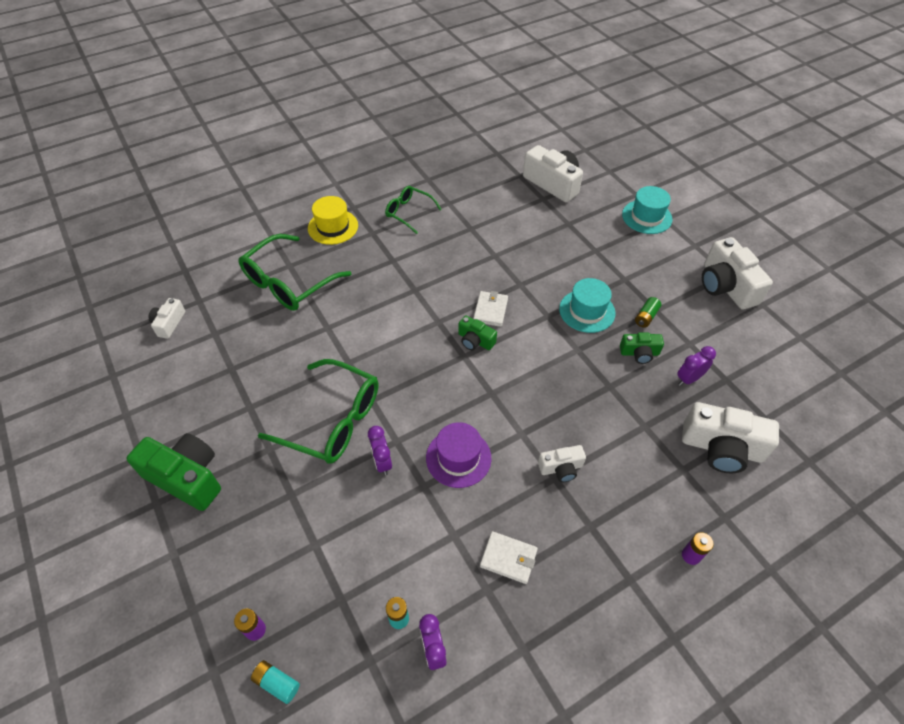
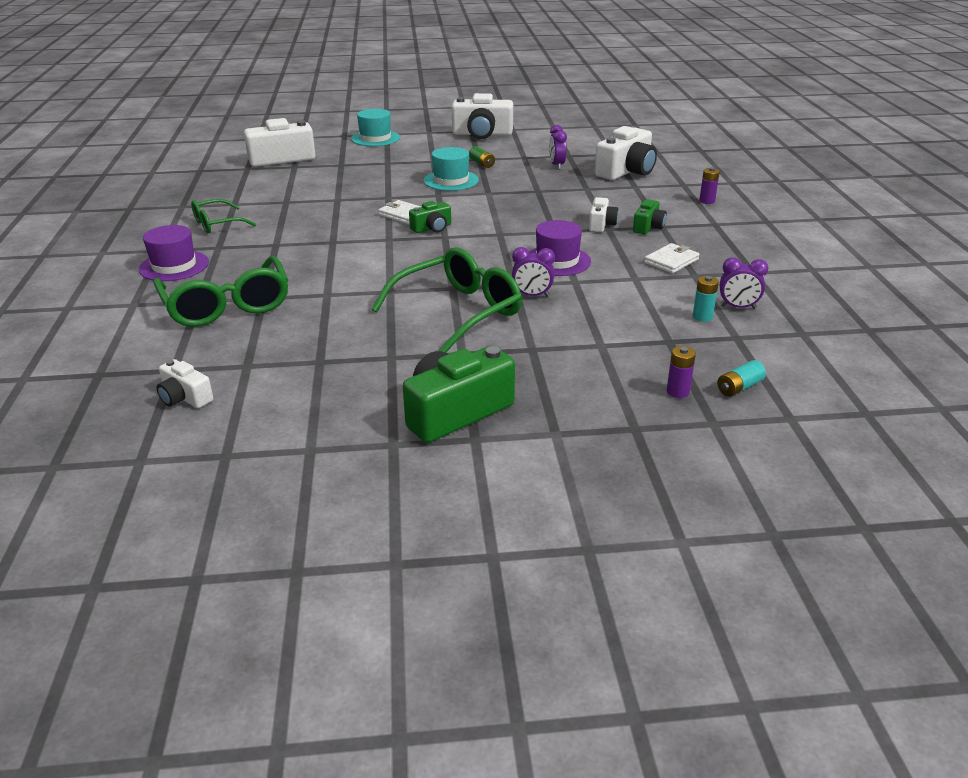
camera: 65 degrees left, 20 degrees down
(333, 227) = (174, 266): yellow hat -> purple hat
(639, 353) = (515, 174): green camera -> green camera (648, 227)

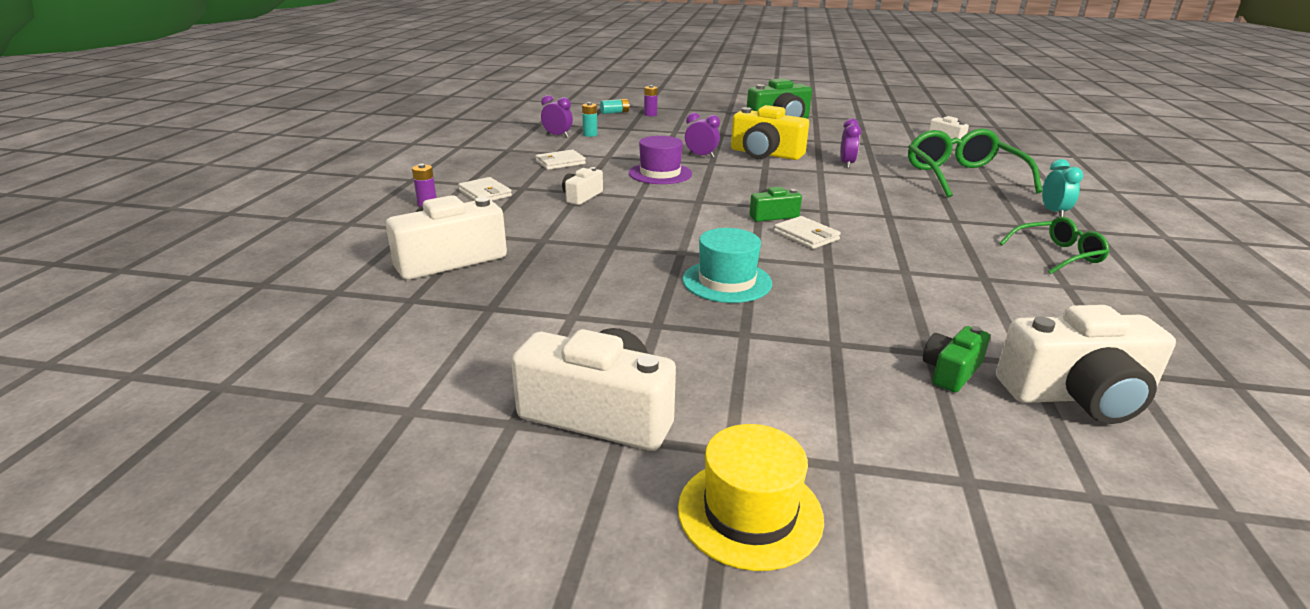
camera: 165 degrees left, 5 degrees down
(174, 266) = (1053, 212): purple hat -> turquoise clock
(375, 138) = (875, 446): turquoise hat -> none
(419, 123) = (750, 512): none -> yellow hat
(457, 312) = (765, 154): green glasses -> yellow camera
(482, 163) = (658, 312): green battery -> none
(557, 165) = (536, 287): purple clock -> purple clock (846, 164)
(648, 227) = (537, 189): green camera -> green camera (951, 371)
(683, 216) = (485, 193): none -> white wallet

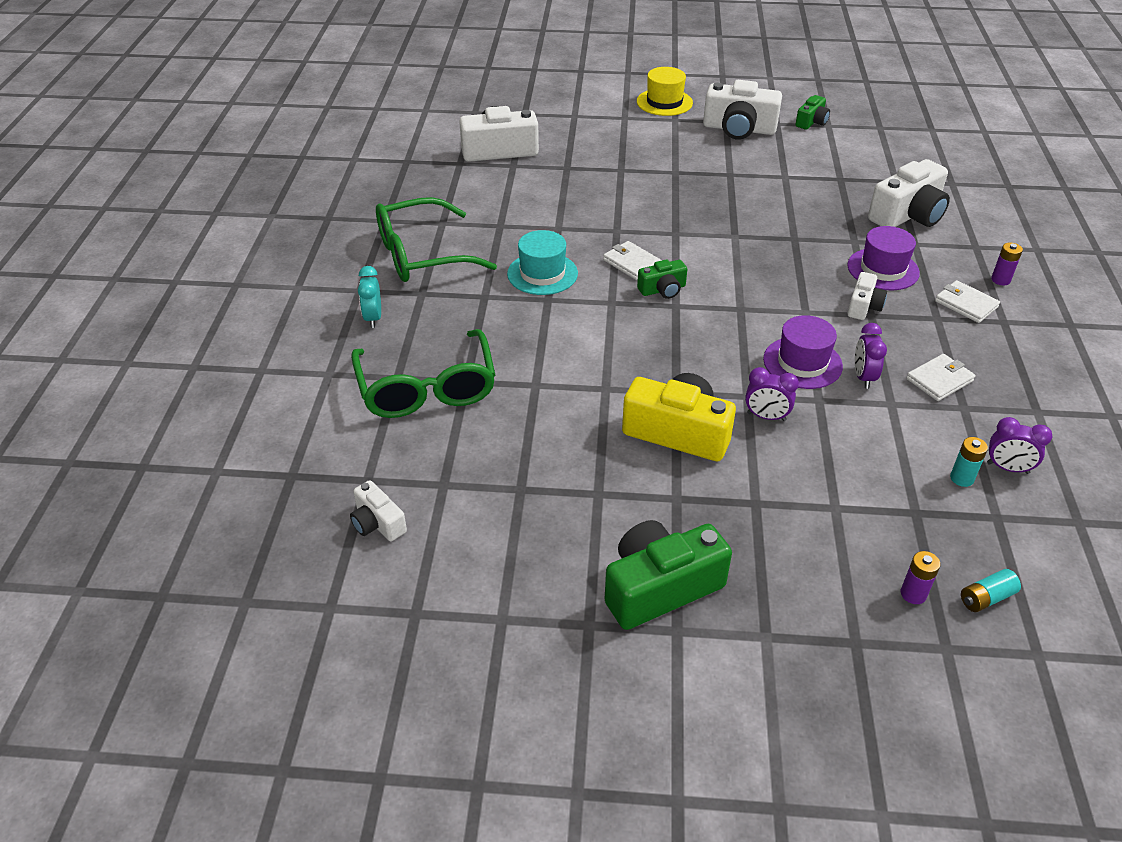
camera: 175 degrees right, 15 degrees up
(536, 217) = (883, 269): none -> purple hat
(727, 281) = (693, 209): turquoise hat -> turquoise hat (542, 273)
(846, 164) = (567, 410): purple clock -> purple clock (863, 377)
(951, 371) = (559, 158): green camera -> green camera (811, 122)
(1057, 255) = (422, 255): green glasses -> green glasses, size x1.74

